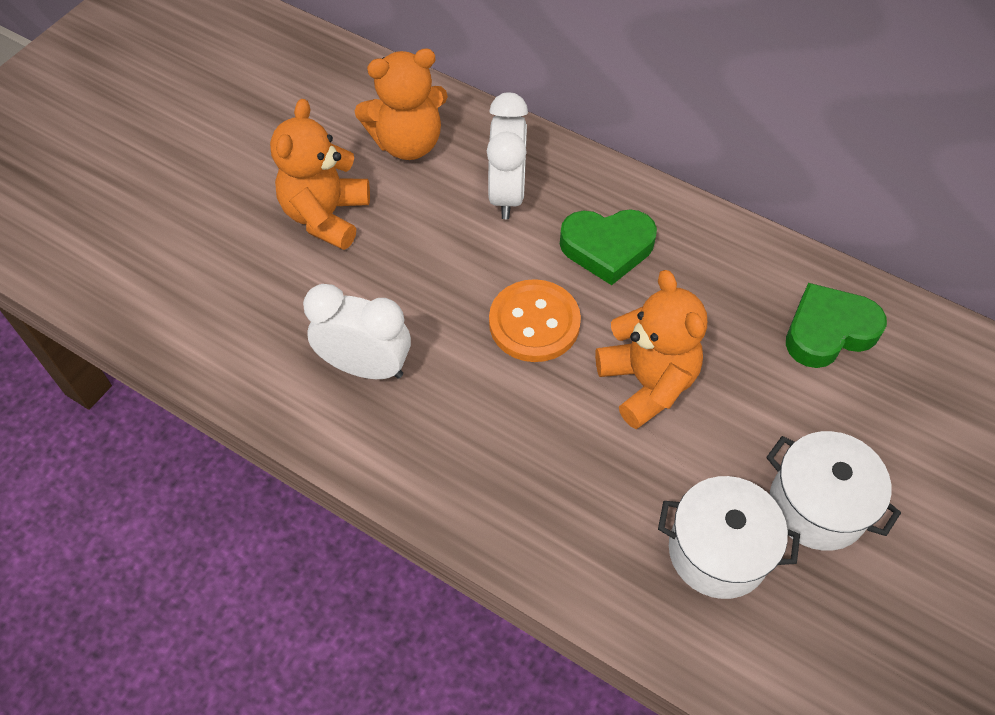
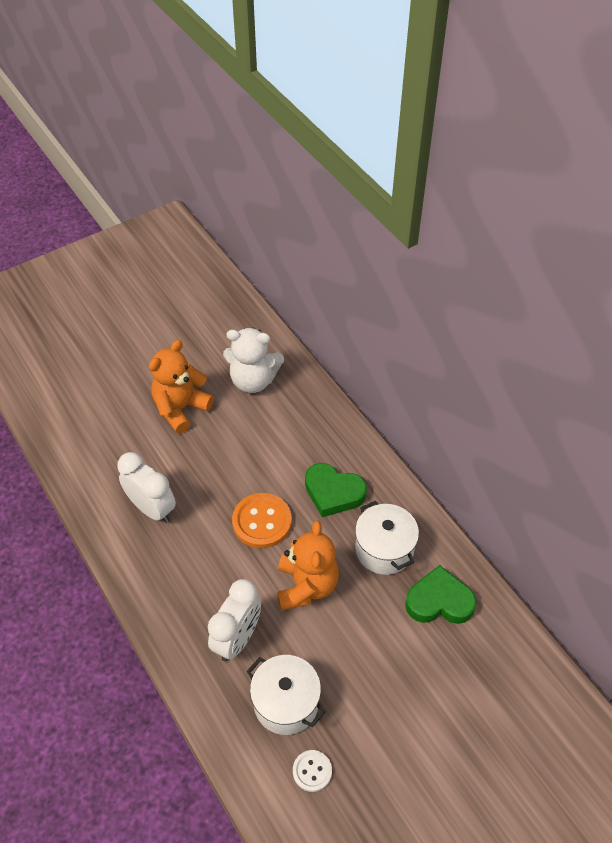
camera: 25 degrees right, 5 degrees down
(408, 143) = (253, 380): orange teddy bear -> white teddy bear
(507, 194) = (293, 435): white clock -> white clock (237, 639)
(810, 626) = (312, 771): none -> white button
(817, 505) = (362, 704): white pot -> white pot (384, 549)

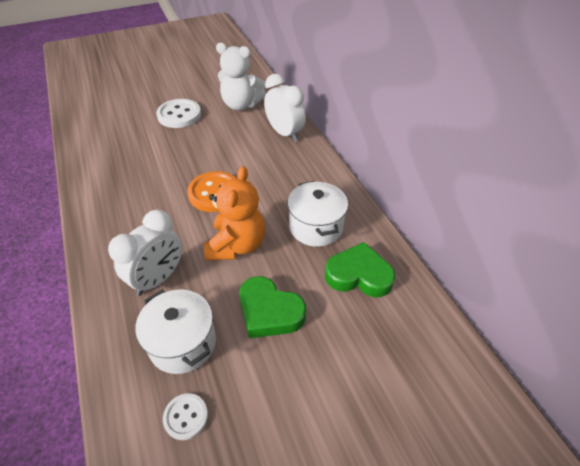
camera: 10 degrees right, 5 degrees down
(152, 508) = (128, 173): white clock -> white clock (284, 133)
(181, 408) = (179, 115): orange teddy bear -> white button
(333, 493) = (282, 181): green heart -> green heart (269, 312)

